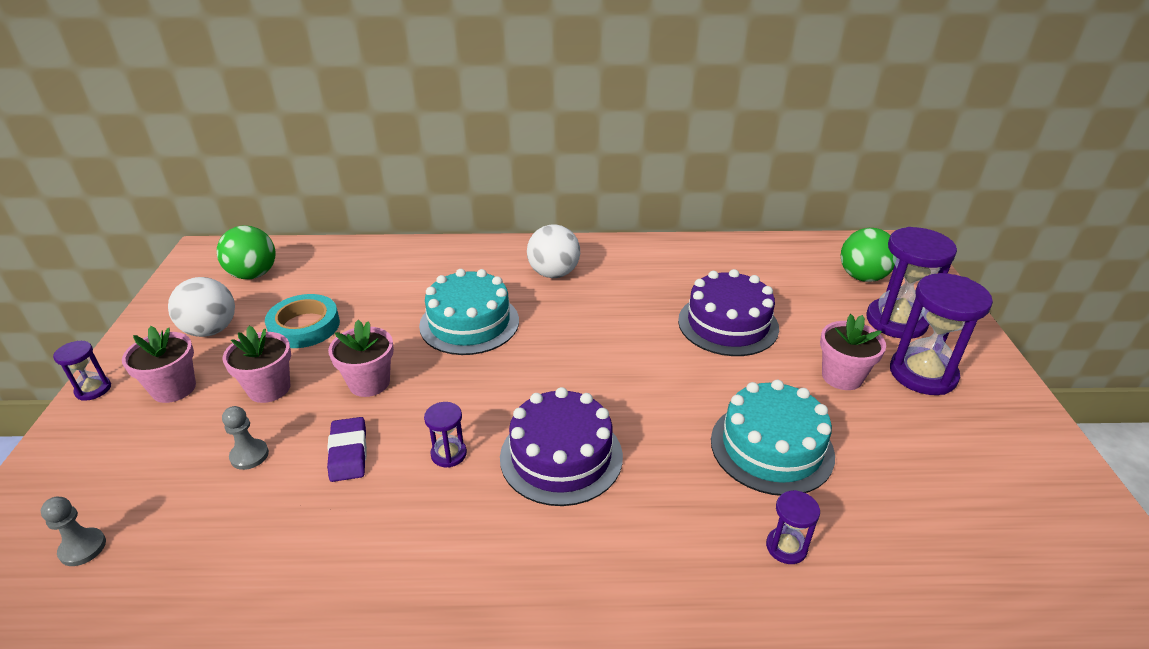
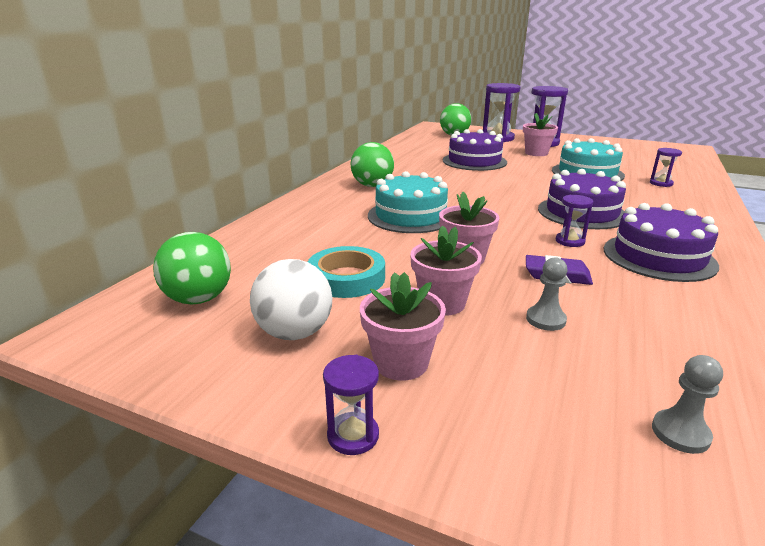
camera: 65 degrees left, 10 degrees down
(430, 539) = (658, 257): none -> purple cake
(554, 273) = (372, 185): white ball -> green ball

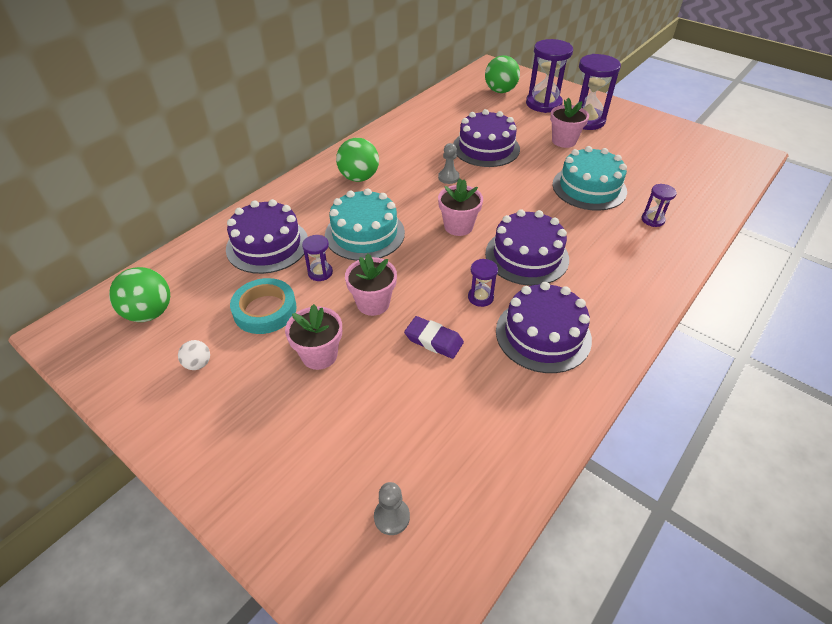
camera: 15 degrees right, 20 degrees up
(294, 333) = (198, 364): white ball -> white ball, size x0.51
(311, 234) = (267, 245): none -> purple cake
(353, 435) = (188, 465): purple hourglass -> purple hourglass (320, 272)
(401, 363) = (253, 410): pink flower pot -> pink flower pot (458, 226)
(545, 319) = (384, 390): grey pawn -> grey pawn (448, 177)

